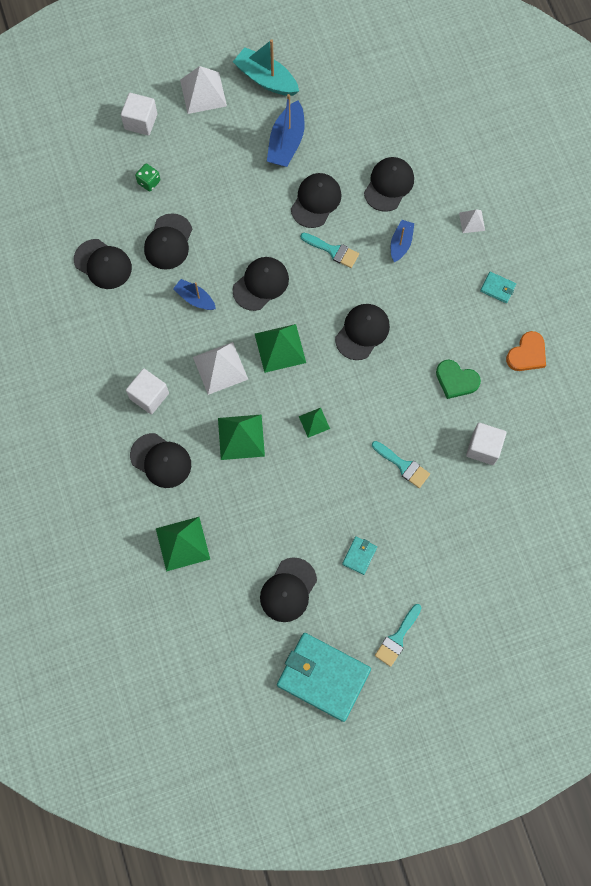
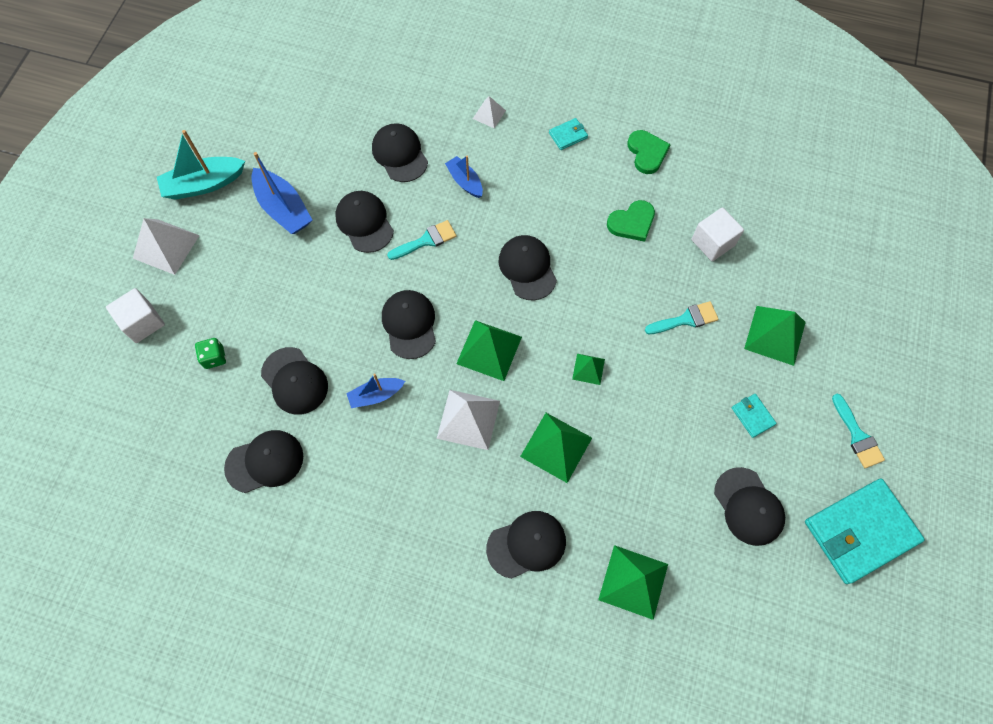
camera: 55 degrees left, 5 degrees down
(149, 396) = (447, 510): white cube -> none
(437, 536) = (774, 335): none -> green pyramid
(527, 354) = (647, 153): orange heart -> green heart

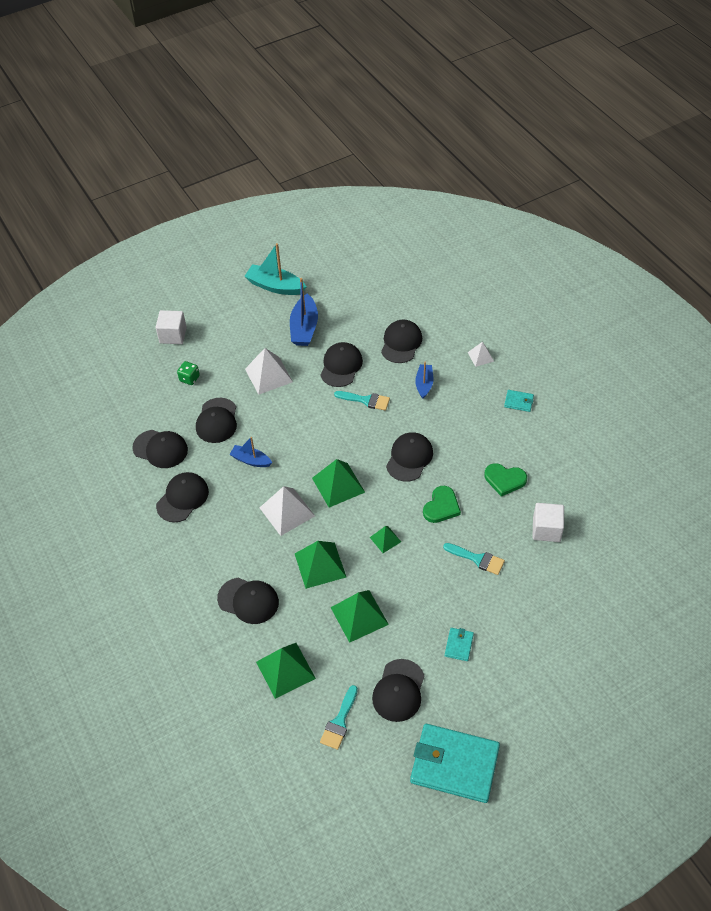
camera: 45 degrees right, 15 degrees down
(166, 246) = (223, 305): white pyramid -> white pyramid (268, 375)
(409, 324) = (308, 438): black cap -> black cap (182, 498)
(647, 153) = (561, 447): green heart -> green heart (441, 506)
(774, 335) = (527, 612): green pyramid -> green pyramid (359, 615)
(857, 436) = (516, 712): turquoise brush -> turquoise brush (339, 721)

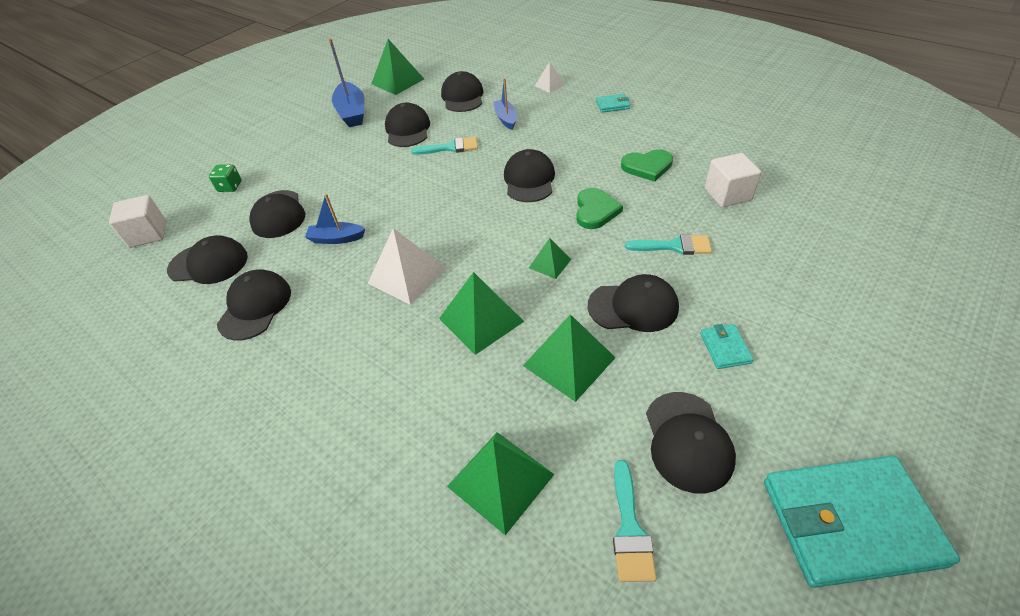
camera: 20 degrees left, 5 degrees down
(173, 335) = (199, 157): white cube -> white cube (148, 234)
(248, 600) = (398, 400): black cap -> black cap (633, 306)
(268, 375) = (327, 158): white pyramid -> none
(275, 286) = (306, 92): turquoise boat -> none
(338, 485) = (459, 229): green pyramid -> green pyramid (397, 81)

